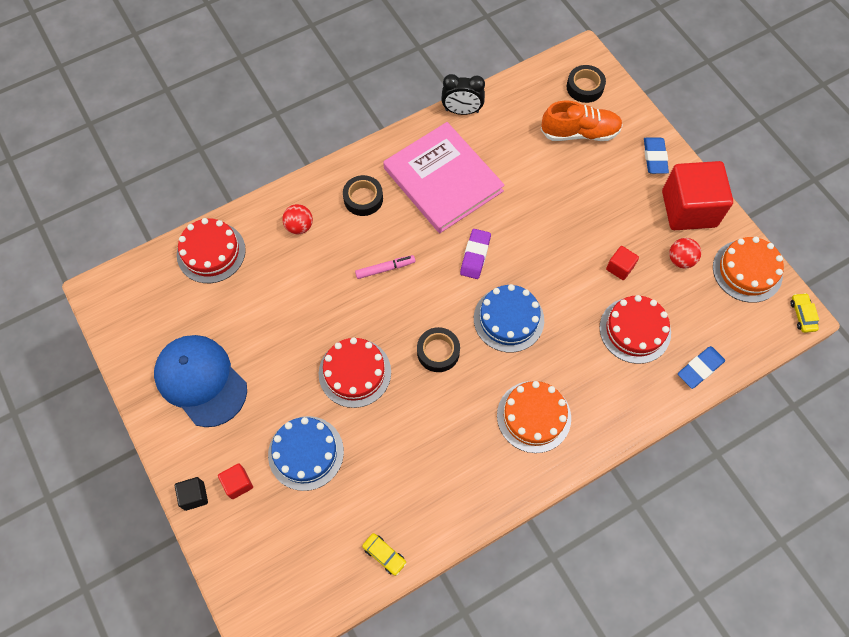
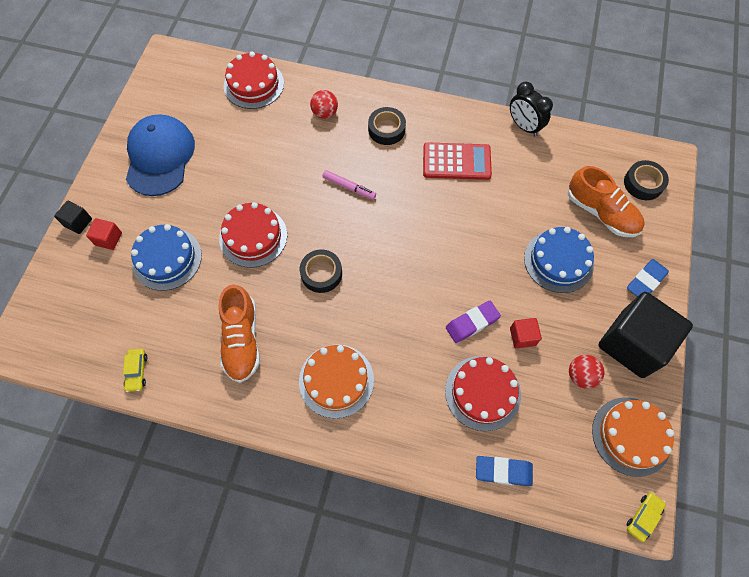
camera: 45 degrees right, 0 degrees up
(436, 455) = (242, 340): none -> orange shoe
(443, 180) = (456, 162): pink book -> red calculator
(475, 255) = (421, 232): purple eraser -> purple eraser (472, 323)
(508, 319) = (395, 296): blue cake -> blue cake (558, 261)
(689, 209) = (632, 344): red cube -> black cube

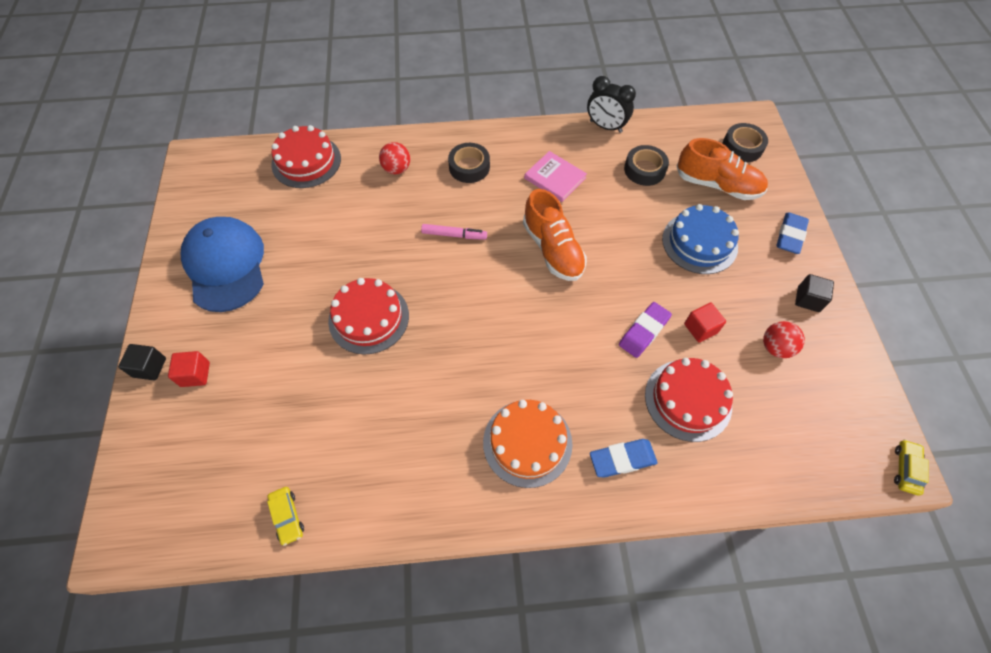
camera: 20 degrees left, 5 degrees down
(167, 258) = (276, 374): blue cake -> none
(242, 340) = (401, 435): orange shoe -> orange shoe (553, 249)
(321, 273) = (462, 333): black tape -> black tape (644, 169)
(456, 162) = (555, 178): red calculator -> pink book
(503, 471) = (748, 475): blue eraser -> blue eraser (622, 459)
(631, 436) = (853, 391): orange cake -> none
(632, 344) = (808, 299): black cube -> black cube, size x0.43

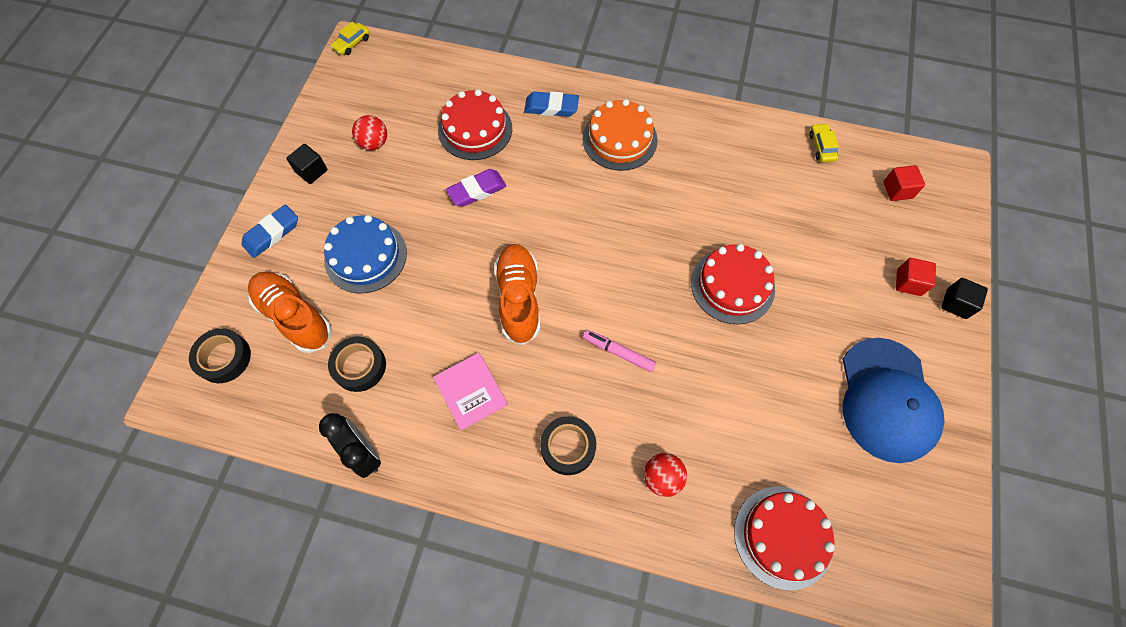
camera: 160 degrees left, 5 degrees up
(700, 328) = (425, 177): red cube -> red cube (897, 190)

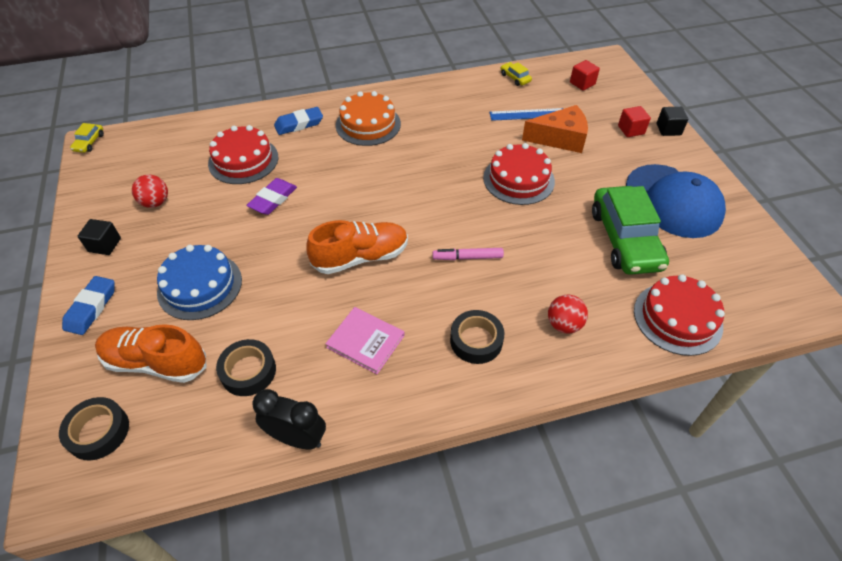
camera: 30 degrees left, 15 degrees down
(519, 299) = (361, 257): orange shoe -> orange shoe turned 105 degrees clockwise
(795, 417) = (624, 239): none -> green car
(801, 204) = (527, 114): none -> blue ruler
(815, 255) = (560, 138): none -> orange cheese

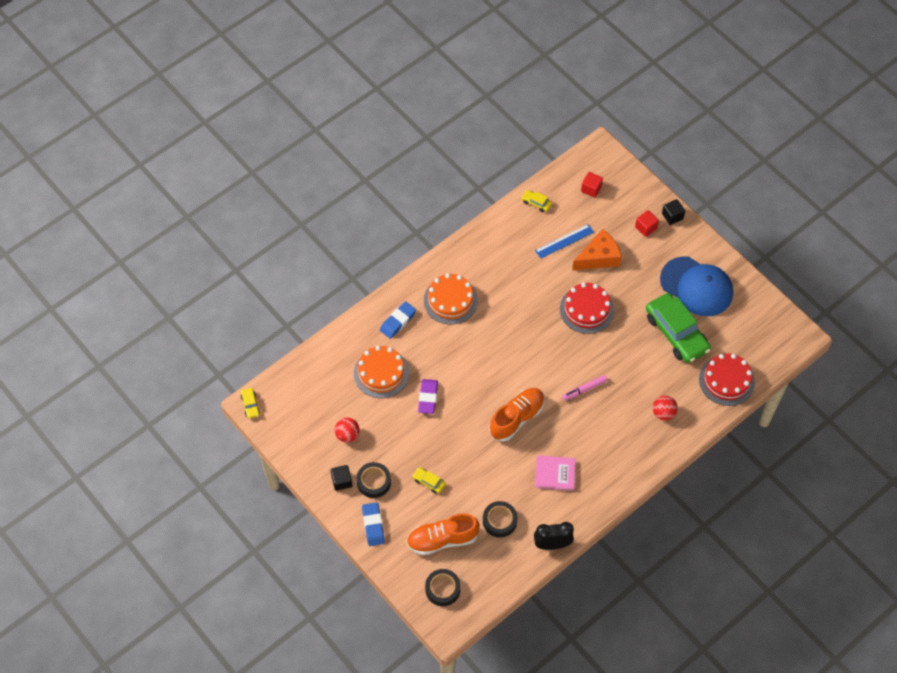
camera: 25 degrees left, 10 degrees up
(200, 286) = (429, 482): blue cake -> yellow car
(243, 160) = (381, 373): red cake -> orange cake
(476, 341) = (618, 445): black tape -> black tape (374, 482)

